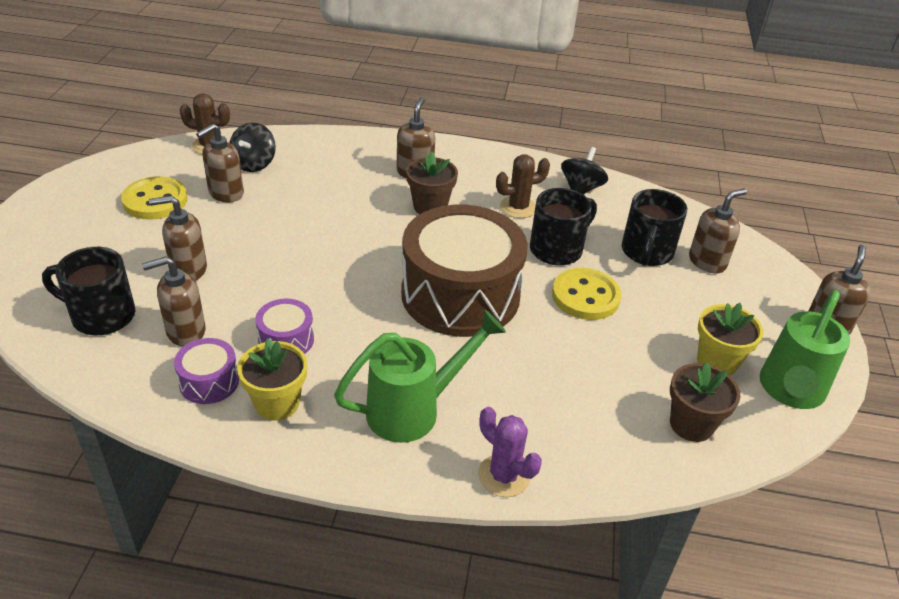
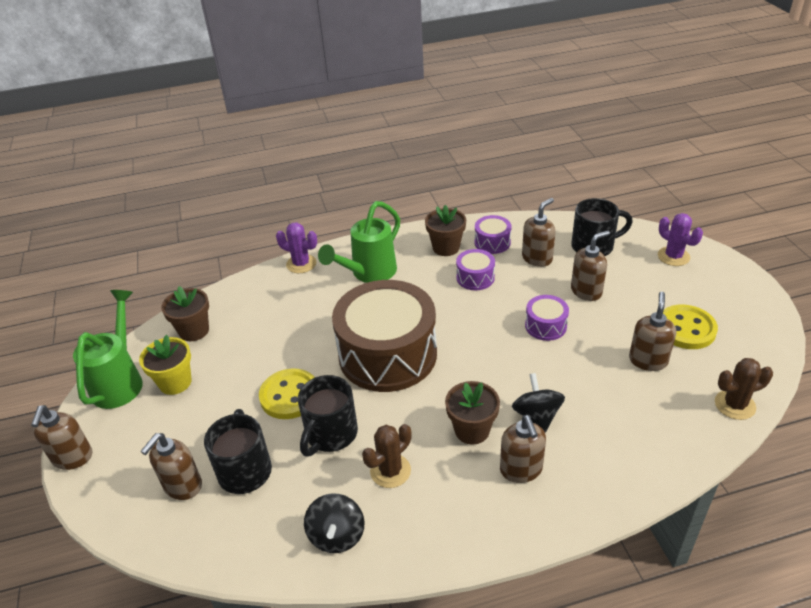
camera: 160 degrees right, 0 degrees up
(43, 264) = (673, 256): none -> purple cactus
(254, 164) = (670, 403): black spinning top -> black spinning top (537, 416)
(274, 255) = (545, 326): none -> purple drum
(277, 403) = (446, 247): yellow flower pot -> brown flower pot

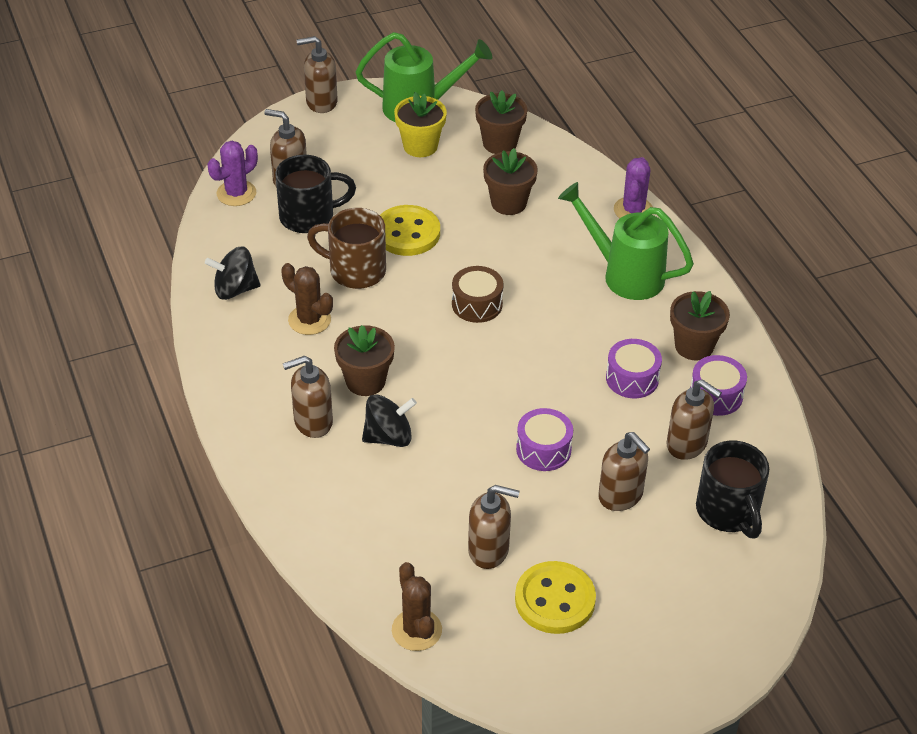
camera: 80 degrees right, 5 degrees up
(271, 329) = (508, 203): none -> brown flower pot
(330, 434) = (355, 271): black mug -> brown mug
(387, 354) = (477, 304): brown drum -> brown drum, size x0.43
(673, 256) = (721, 608): purple cactus -> purple cactus (236, 193)

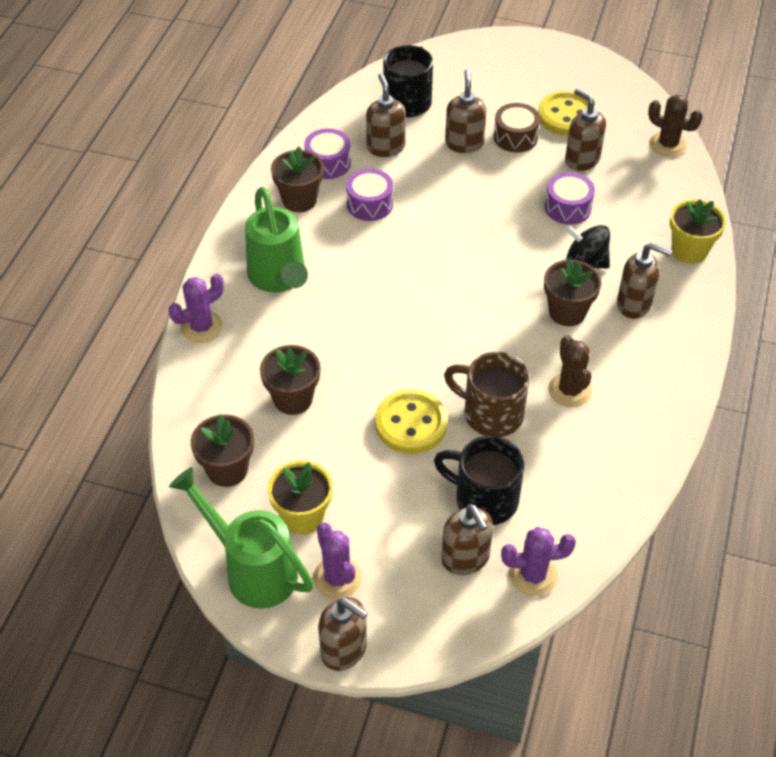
camera: 140 degrees left, 5 degrees up
(235, 289) = (613, 460): black spinning top -> none
(301, 507) = (689, 250): none -> yellow flower pot
(355, 271) = (491, 414): brown mug -> brown mug turned 150 degrees clockwise
(362, 129) = (337, 578): none -> purple cactus
(416, 630) = (668, 144): brown cactus -> brown cactus turned 75 degrees counterclockwise
(477, 304) = (420, 323): brown drum -> brown drum (515, 137)
(543, 449) = (483, 195): purple drum -> purple drum (568, 207)

